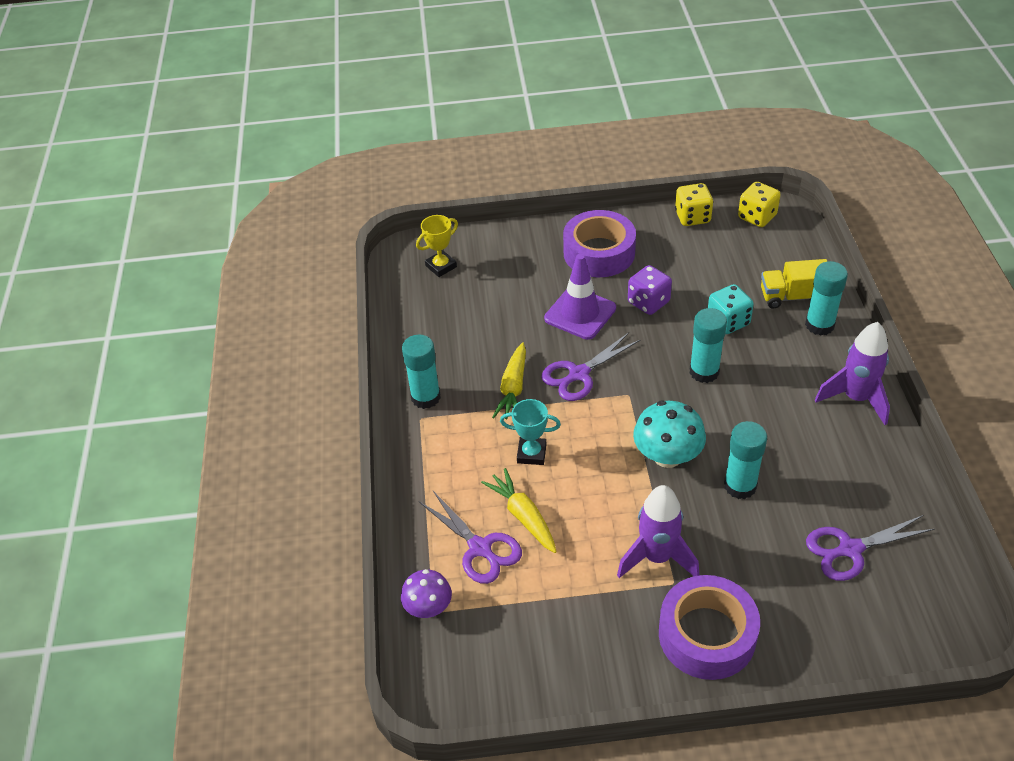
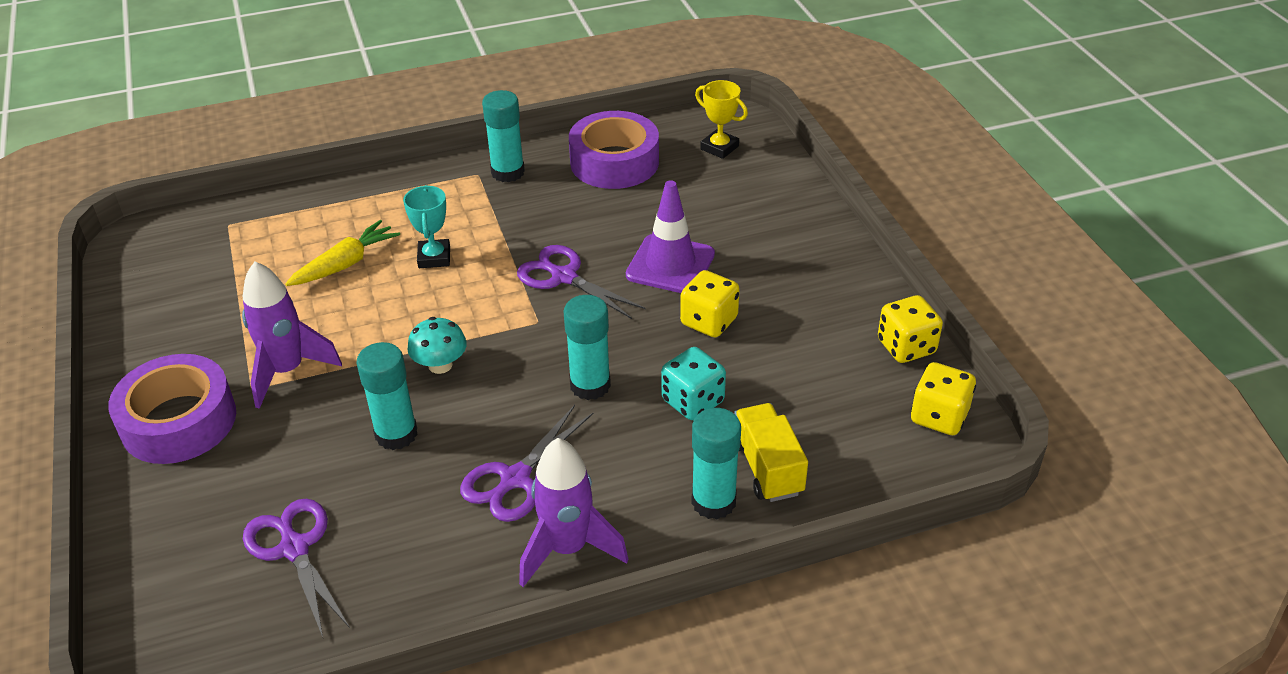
camera: 75 degrees right, 5 degrees down
(428, 607) = (233, 220): purple mushroom -> none
(480, 548) = (303, 241): purple scissors -> purple scissors (515, 478)
(513, 388) = (531, 230): yellow carrot -> none
(599, 253) = (792, 266): purple tape -> purple tape (614, 162)
(648, 302) = (709, 321): purple dice -> yellow dice
(667, 456) = (440, 365): turquoise mushroom -> turquoise mushroom, size x0.65

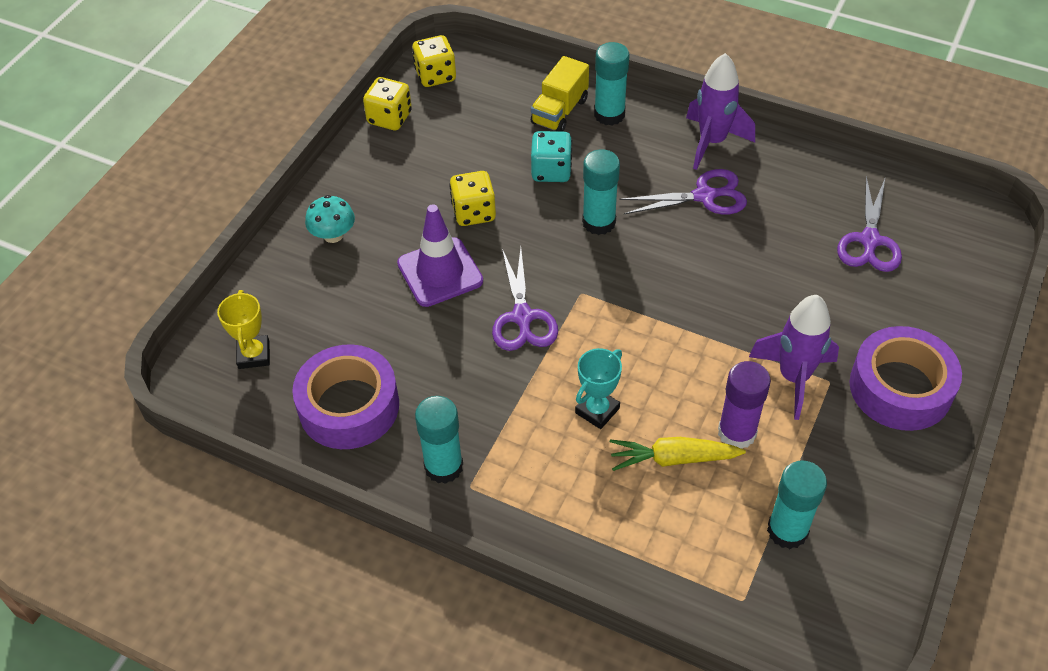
camera: 135 degrees left, 10 degrees up
(307, 306) = (736, 433): none -> purple glue stick
(396, 434) = (752, 273): turquoise glue stick -> turquoise glue stick (787, 530)
(440, 365) = (680, 305): turquoise mushroom -> turquoise mushroom (333, 235)

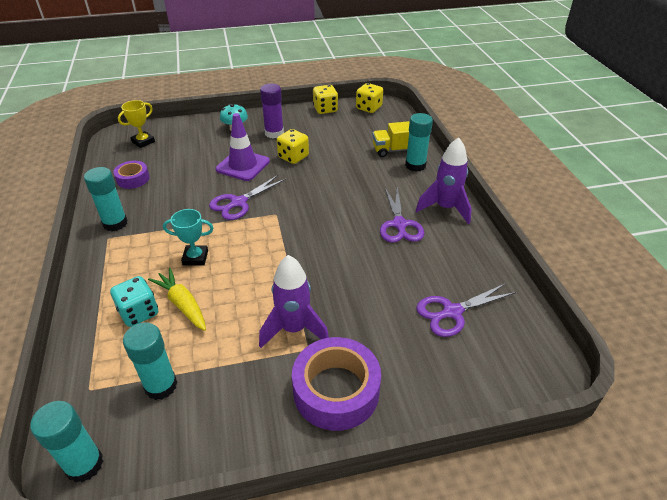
camera: 50 degrees right, 10 degrees down
(349, 406) = (133, 179): purple tape -> purple tape, size x0.56
(551, 171) = (350, 166): turquoise dice -> turquoise dice (139, 313)
(599, 222) = (333, 197): turquoise glue stick -> turquoise glue stick (84, 464)
(704, 196) = (399, 224): purple scissors -> purple scissors turned 45 degrees clockwise
(736, 433) = (225, 323): purple glue stick -> purple glue stick (274, 133)

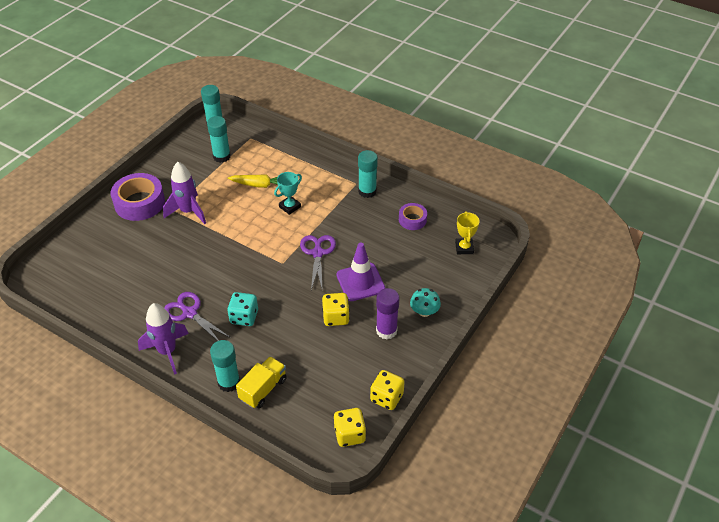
camera: 135 degrees right, 5 degrees up
(139, 313) = (276, 169): turquoise dice -> turquoise dice (244, 317)
(452, 312) = (107, 275): purple scissors -> none

